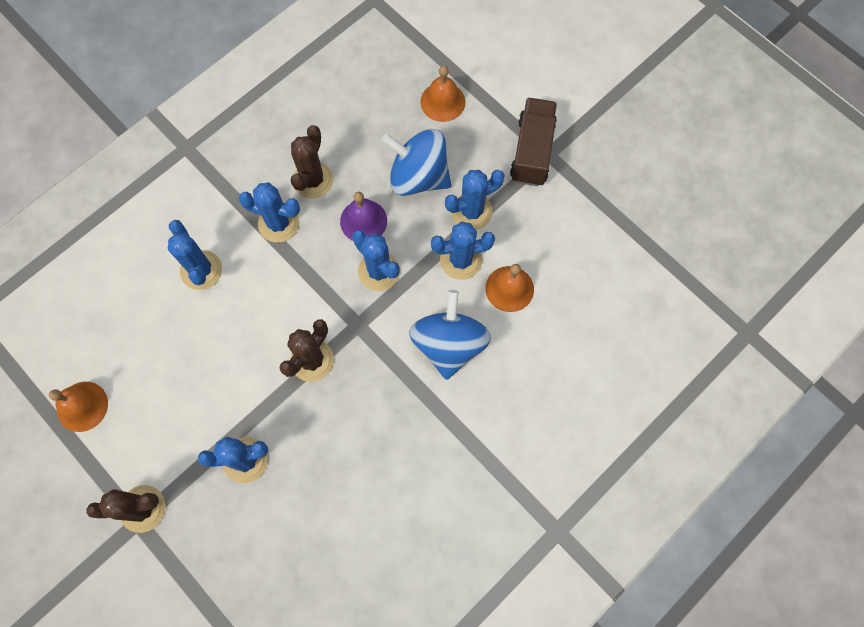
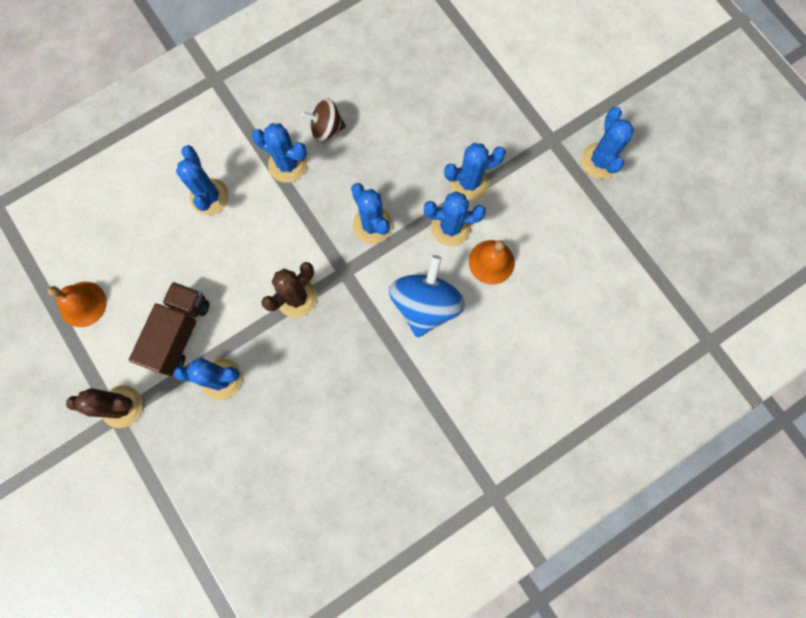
camera: 10 degrees right, 5 degrees up
(313, 180) = (326, 129): brown cactus -> brown spinning top
(363, 221) = (366, 175): purple bell -> none
(418, 177) = (425, 141): blue spinning top -> none
(442, 102) = (461, 73): orange bell -> none
(532, 151) = (537, 134): brown truck -> brown truck (179, 332)
(601, 168) = (600, 161): none -> blue cactus

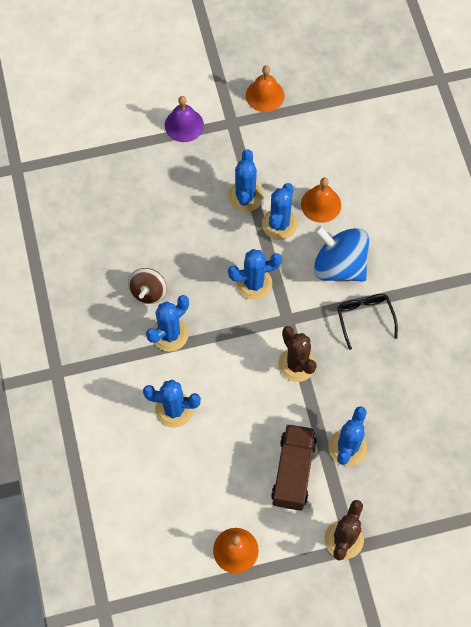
camera: 70 degrees left, 10 degrees down
(179, 332) = (293, 472): brown truck -> brown truck turned 60 degrees clockwise
(374, 350) = (364, 318): none -> black glasses
(528, 95) = (184, 125): none -> purple bell
(600, 161) = (265, 95): blue cactus -> orange bell

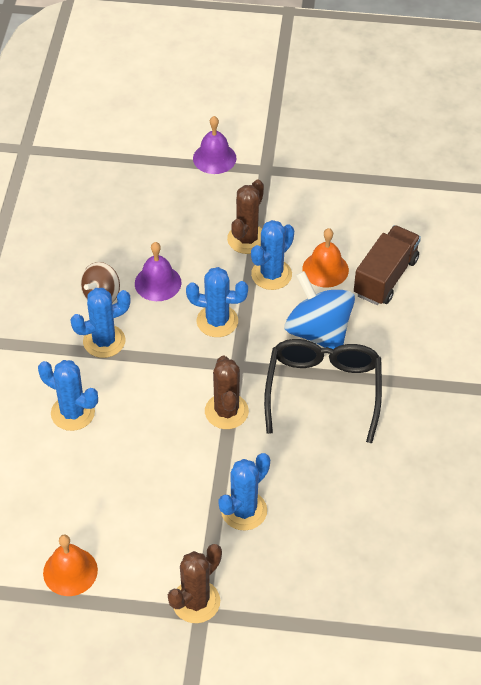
camera: 20 degrees right, 15 degrees down
(189, 263) = (158, 283): none -> purple bell
(245, 196) = (247, 239): blue cactus -> brown cactus
(265, 95) = (312, 155): orange bell -> none
(293, 472) = (172, 515): brown truck -> brown truck (385, 277)
(364, 318) = (323, 390): black glasses -> black glasses, size x1.75

